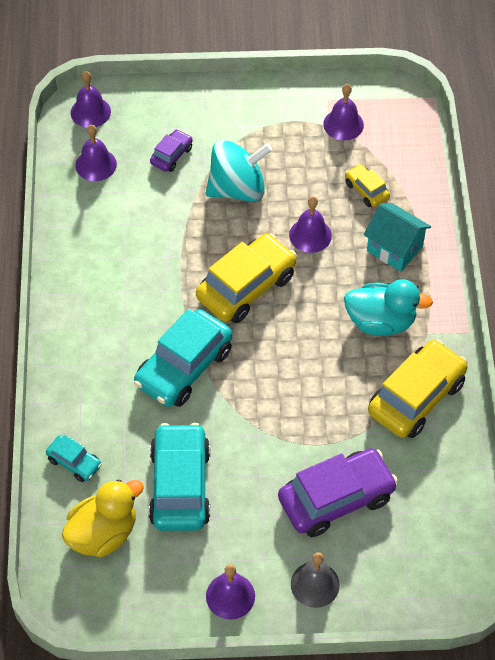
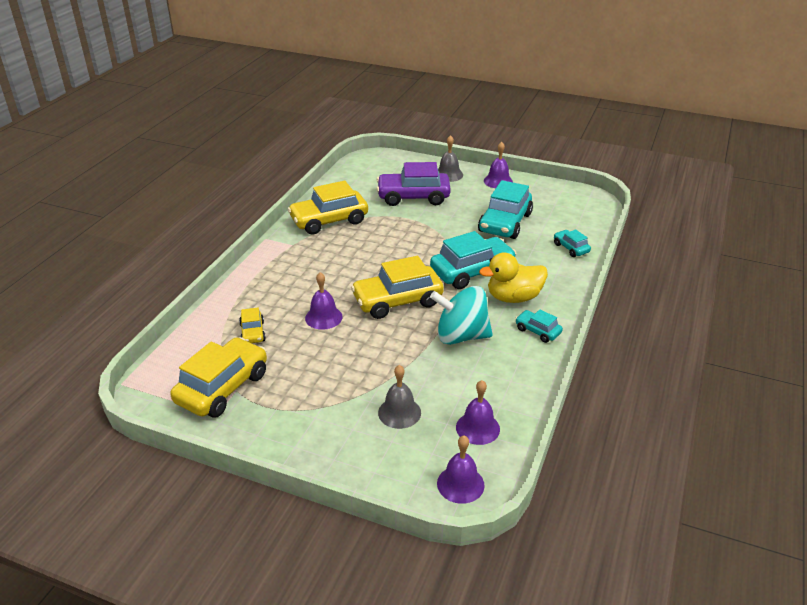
camera: 155 degrees left, 20 degrees down
(76, 299) = (537, 331): none -> turquoise car
(103, 533) = (563, 217): yellow duck -> yellow duck (513, 297)
(171, 155) = (399, 412): purple car -> grey bell
(237, 189) = (357, 366): turquoise spinning top -> turquoise spinning top (461, 336)
(343, 124) = (223, 388): purple bell -> yellow car
(380, 322) = (317, 257): turquoise duck -> none
(394, 249) = (268, 291): turquoise house -> none

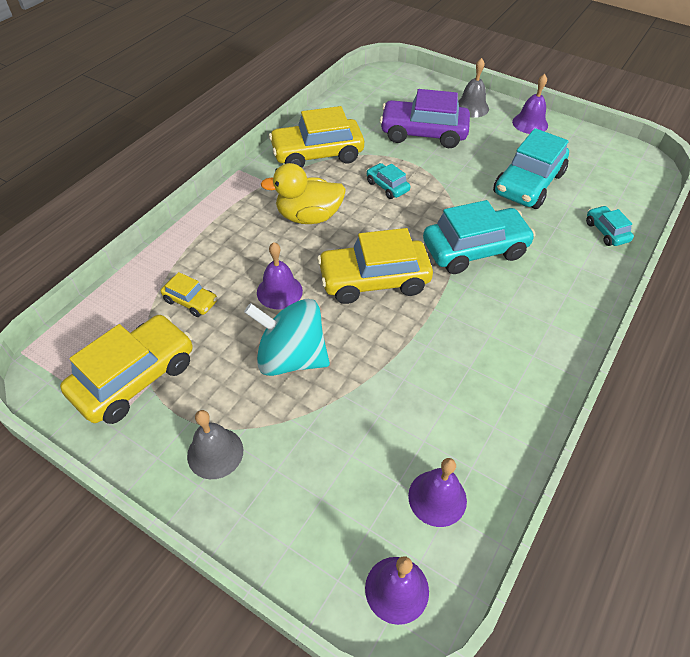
camera: 10 degrees right, 15 degrees up
(252, 332) = (191, 301): yellow car -> yellow car turned 60 degrees counterclockwise
(399, 412) = (341, 454): grey bell -> grey bell (215, 453)
(461, 336) = (442, 345): turquoise spinning top -> turquoise spinning top (291, 357)
(513, 297) = (520, 296): yellow duck -> yellow duck (308, 216)
(537, 331) = (543, 353): turquoise car -> turquoise car (387, 186)

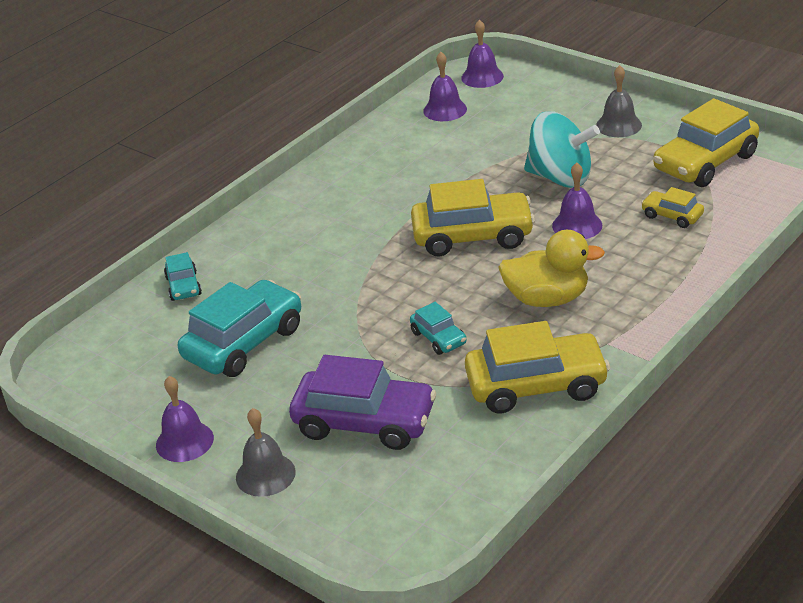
camera: 170 degrees left, 15 degrees down
(475, 250) = (350, 266): turquoise car -> none

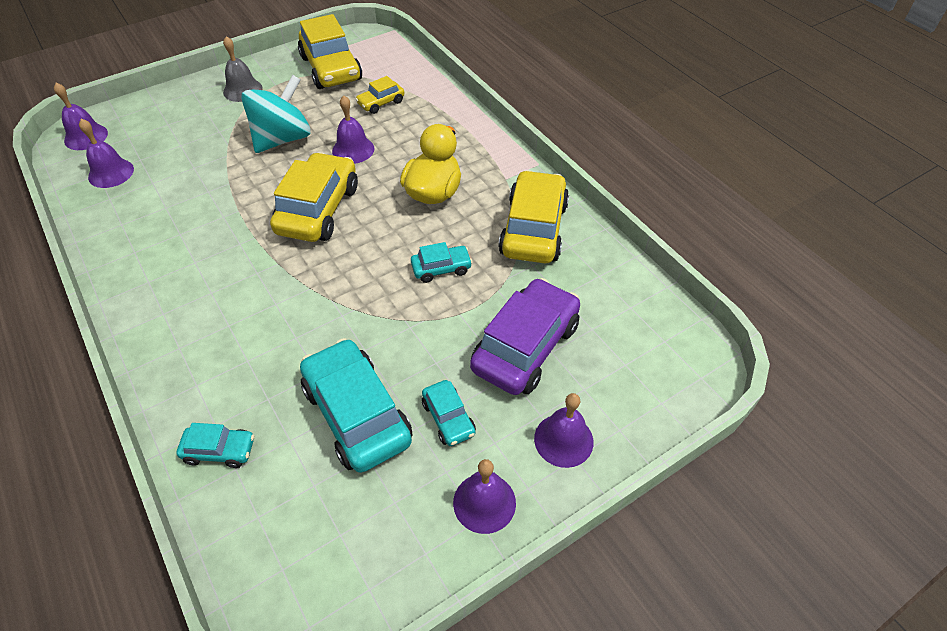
camera: 75 degrees left, 15 degrees up
(260, 396) = (448, 418): none -> turquoise car
(265, 474) = (563, 440): grey bell -> purple bell

